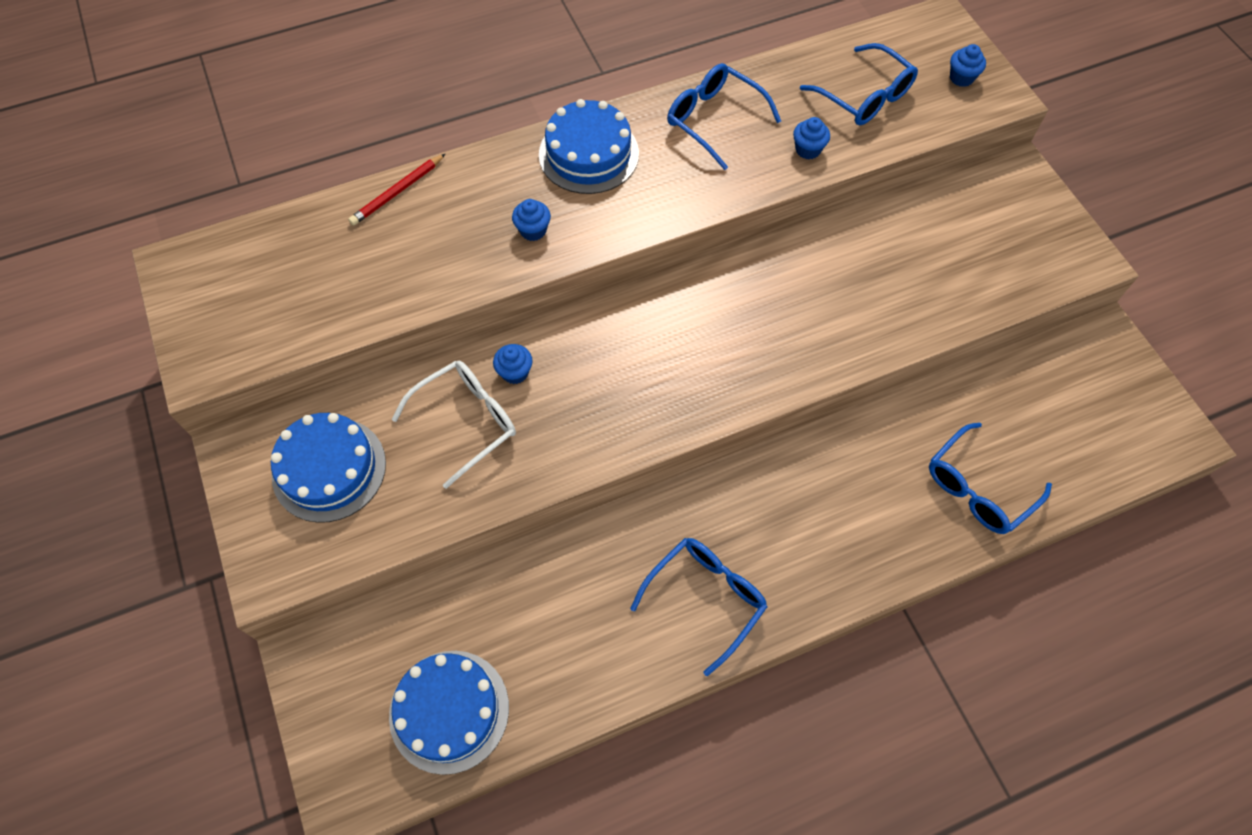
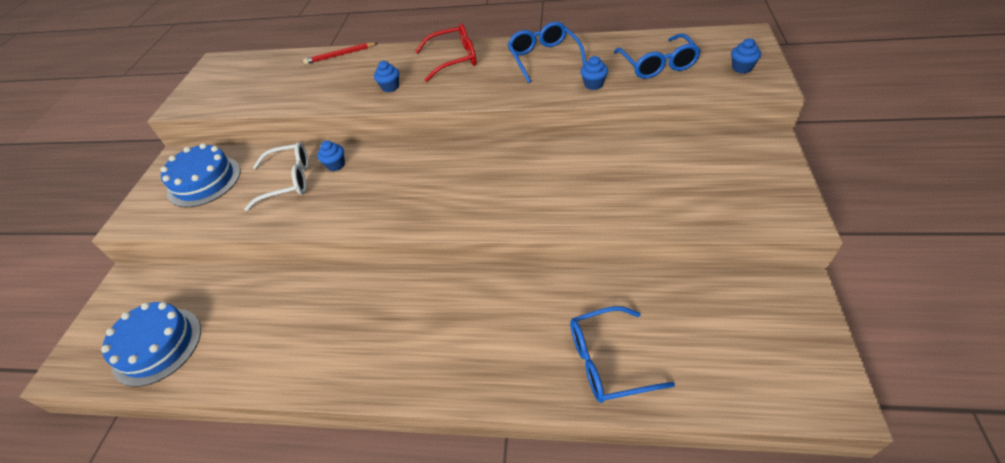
camera: 35 degrees right, 15 degrees down
(588, 154) = (454, 59): blue cake -> red glasses
(706, 598) = (352, 349): blue glasses -> none

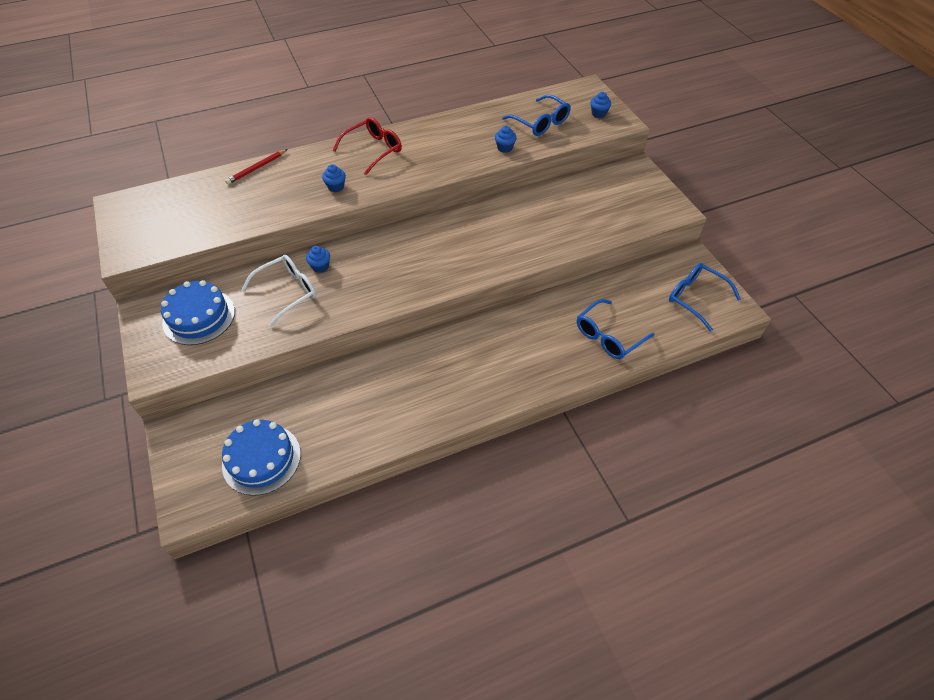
camera: 35 degrees left, 5 degrees up
(544, 58) = (450, 134): blue glasses -> blue glasses (695, 298)

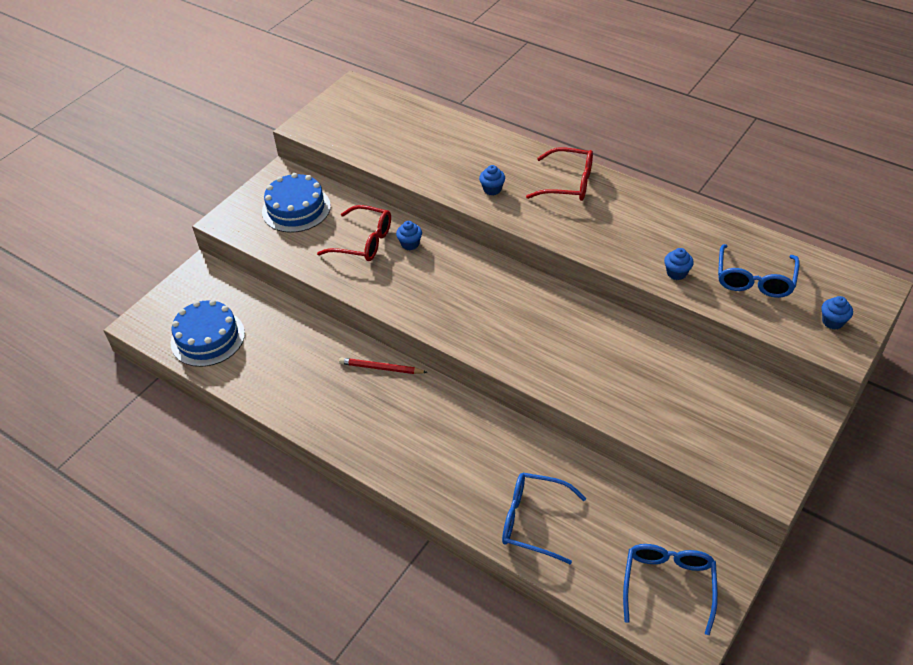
camera: 60 degrees right, 5 degrees down
(257, 168) = (467, 129): red pencil -> red pencil (381, 368)
(288, 292) = (364, 242): white glasses -> red glasses

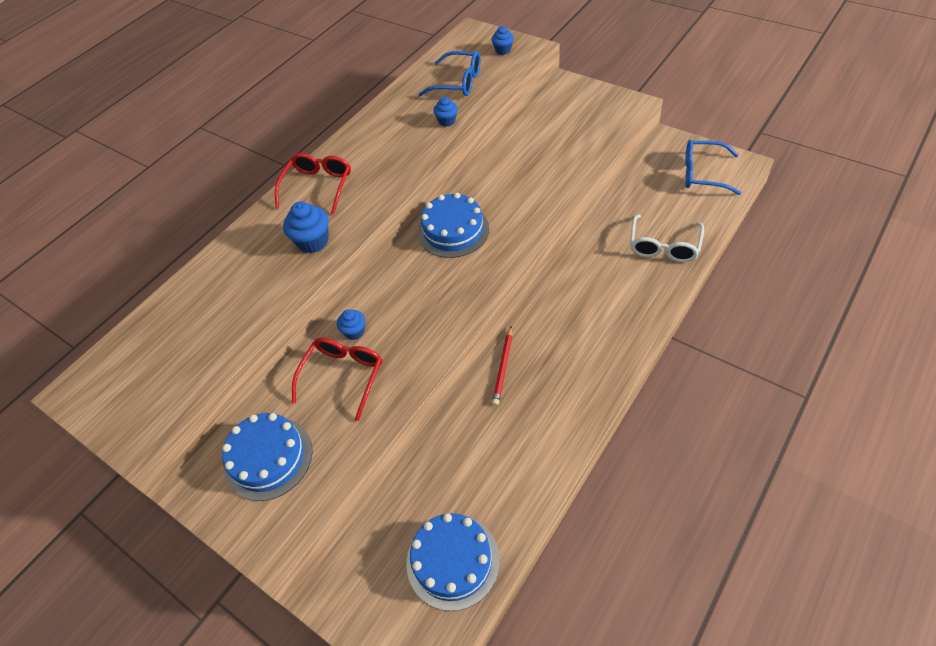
camera: 85 degrees left, 5 degrees up
(492, 189) = (313, 242): blue cupcake -> blue cupcake, size x1.63
(532, 305) = (453, 230): none -> blue cake
(533, 521) = (664, 246): blue glasses -> white glasses

